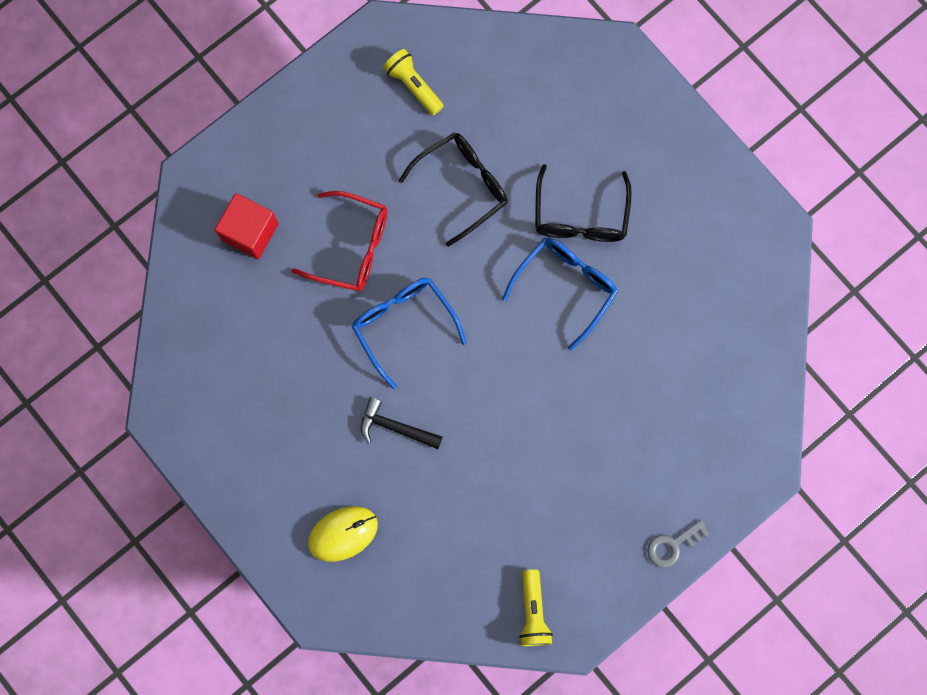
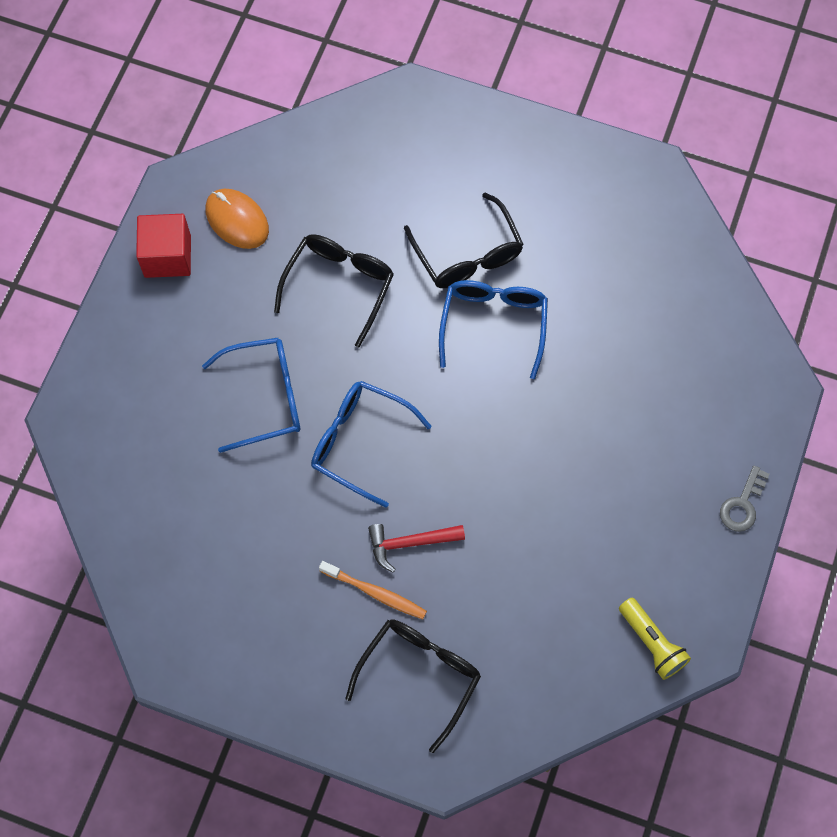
camera: 30 degrees left, 10 degrees down
(250, 232) = (155, 437): red cube -> red cube (167, 256)
(343, 533) = (420, 675): yellow mouse -> black glasses
(346, 451) = (375, 593): none -> orange toothbrush
(352, 247) = (266, 397): red glasses -> blue glasses
(395, 427) = (410, 543): black hammer -> red hammer
(413, 86) = (237, 220): yellow flashlight -> orange mouse

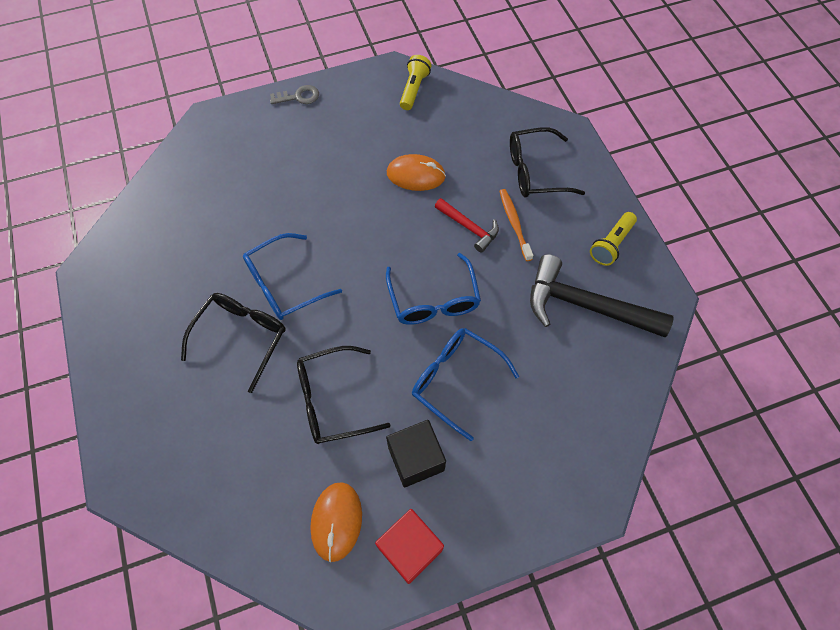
camera: 130 degrees left, 5 degrees down
(227, 577) = (586, 305): none -> black hammer
(229, 312) = (416, 459): none -> black cube
(265, 668) = (611, 244): none -> yellow flashlight
(522, 544) = (416, 175): none -> orange mouse

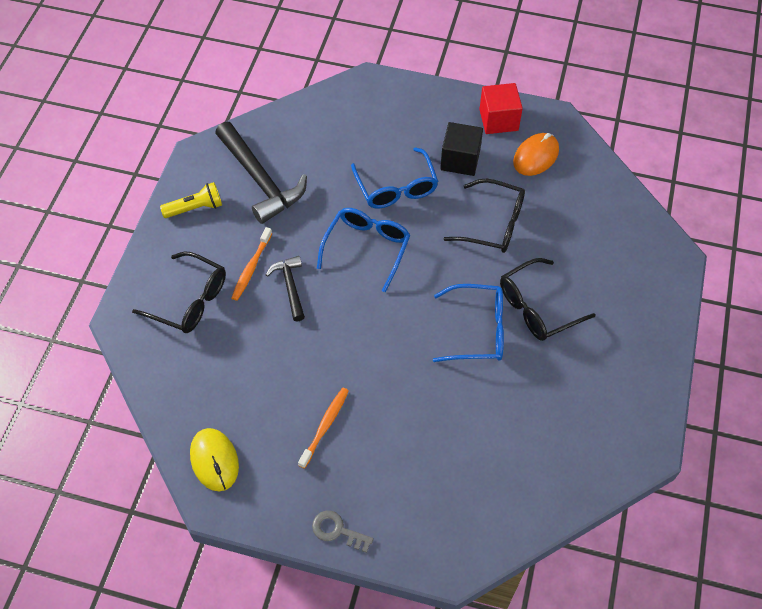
camera: 145 degrees left, 5 degrees down
(356, 148) = (325, 426): none -> orange toothbrush
(414, 89) = (214, 460): yellow flashlight -> yellow mouse
(416, 175) = (293, 362): orange mouse -> none
(469, 227) = (290, 287): red hammer -> black hammer

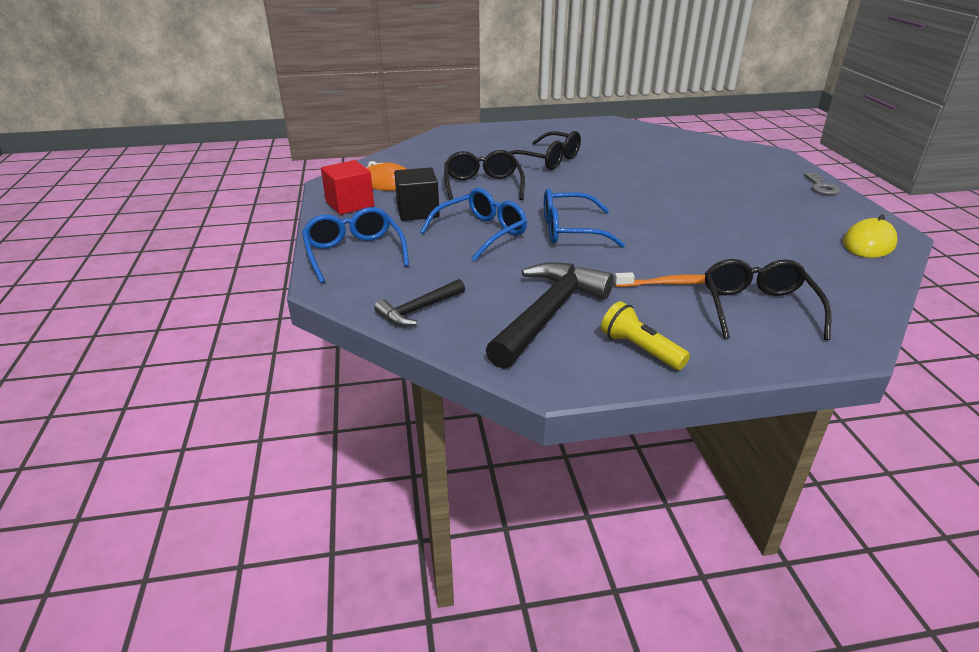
camera: 115 degrees left, 25 degrees down
(290, 287) = (661, 256): black hammer -> black hammer (419, 310)
(325, 426) = (760, 208): orange toothbrush -> none
(478, 330) = (594, 174): blue glasses -> blue glasses (354, 253)

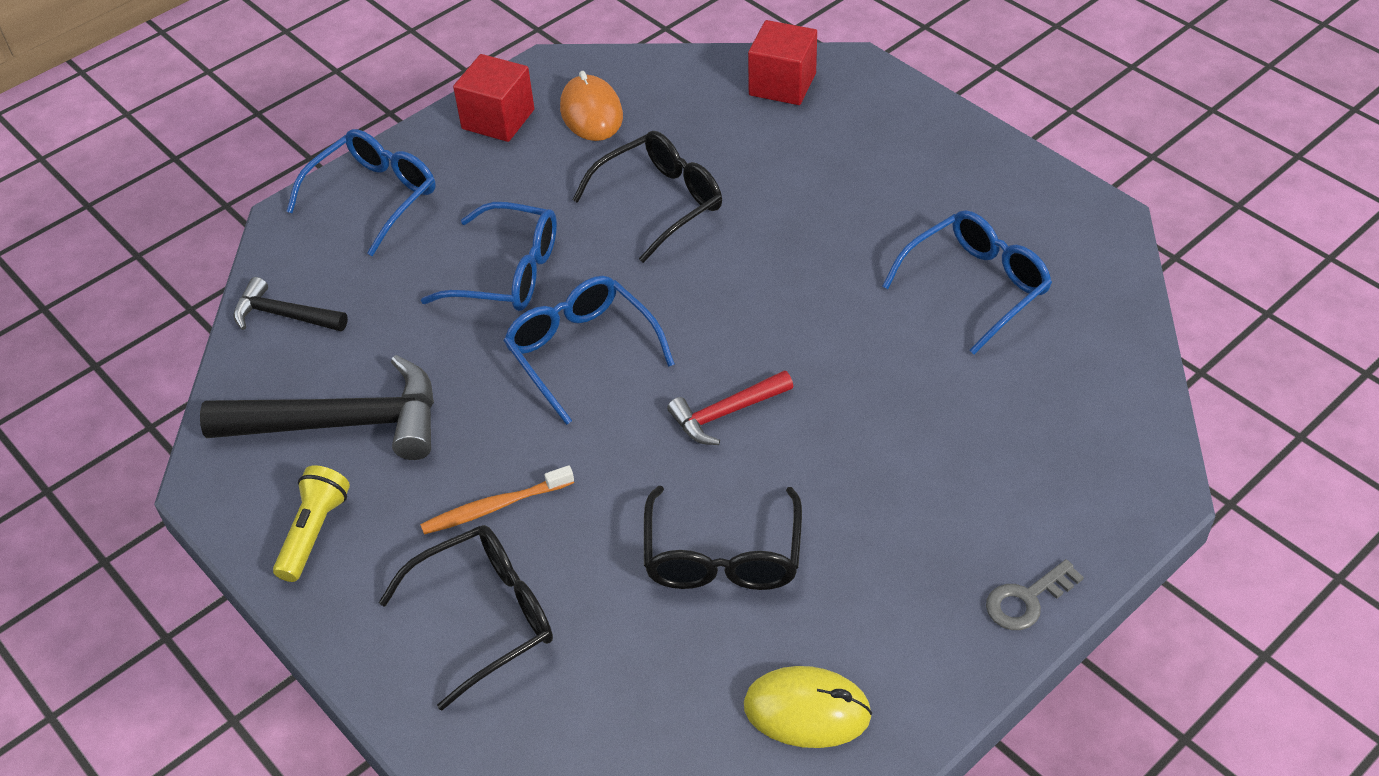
camera: 60 degrees right, 15 degrees up
(418, 211) = (525, 186): black cube -> none
(441, 144) = (782, 84): none -> red cube
(548, 160) = (825, 222): black glasses -> black glasses (722, 557)
(626, 148) = (976, 286): none -> blue glasses
(654, 210) = (726, 413): none -> red hammer
(669, 283) = (494, 507): orange toothbrush -> orange toothbrush turned 105 degrees clockwise

